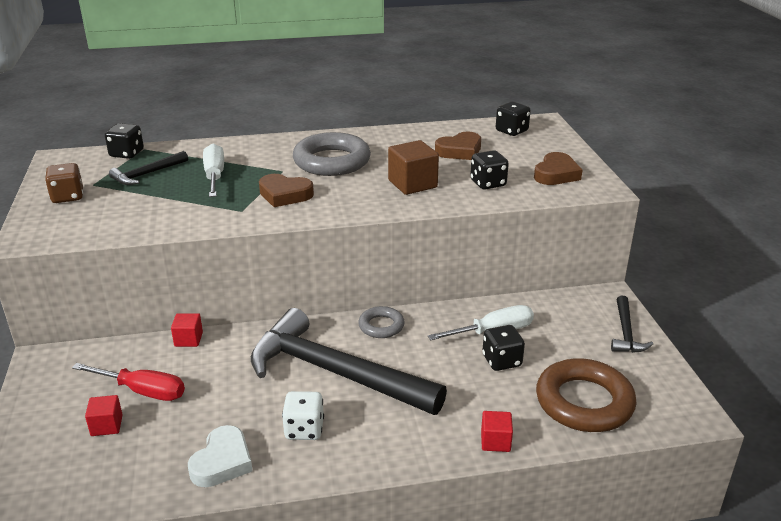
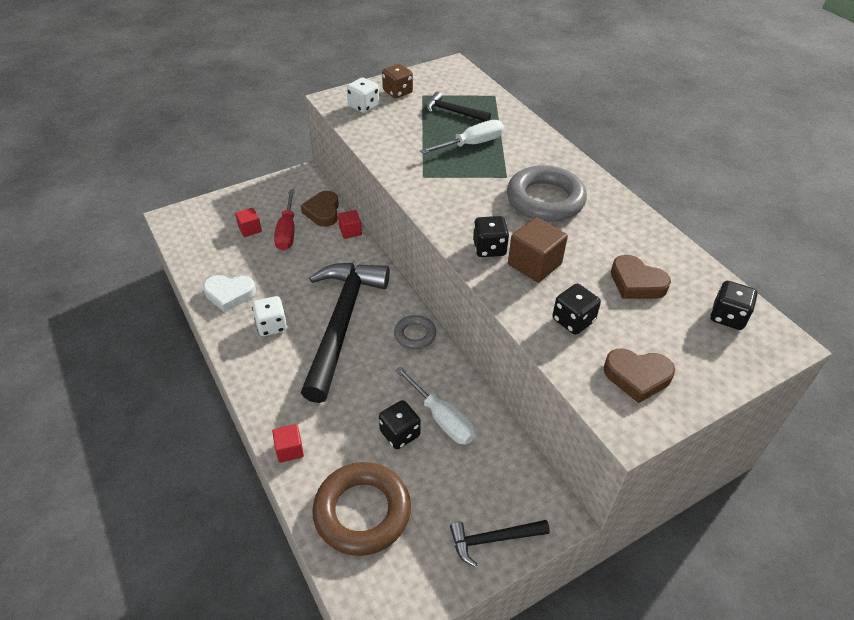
camera: 70 degrees right, 15 degrees up
(70, 222) = (363, 106): none -> white dice
(127, 154) = (480, 91): black dice -> black dice (489, 248)
(285, 195) = (463, 191): brown heart -> brown heart (323, 212)

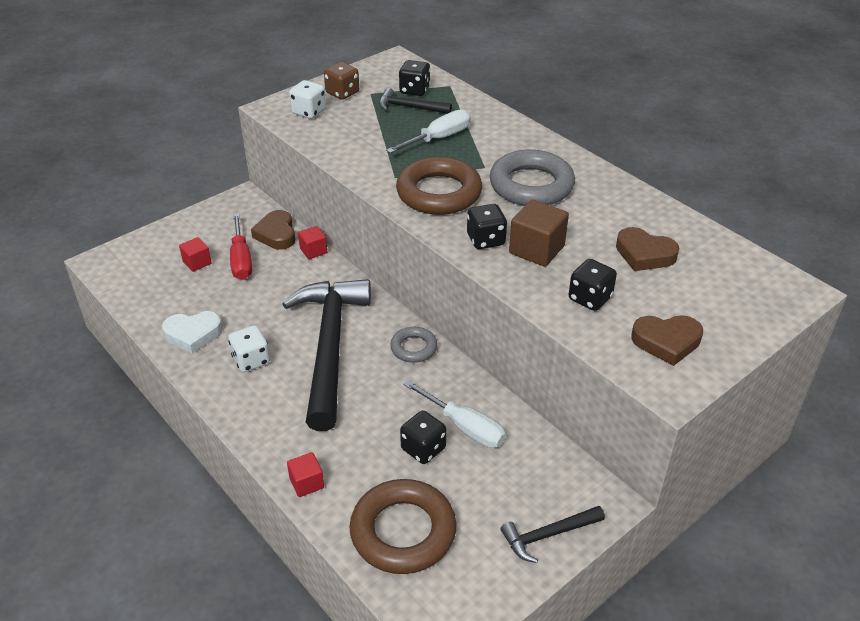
camera: 10 degrees left, 5 degrees down
(458, 197) = (439, 193): none -> brown ring
(727, 317) = (741, 275): black dice -> black dice (414, 90)

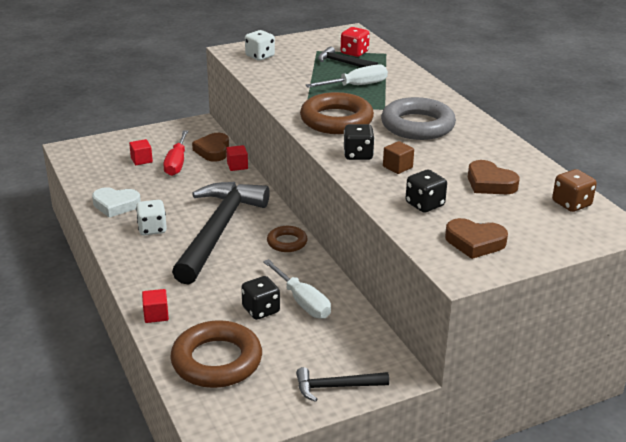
camera: 15 degrees right, 10 degrees down
(342, 93) = (294, 47): brown dice -> brown dice (571, 204)
(413, 348) = (287, 242): grey ring -> brown ring
(414, 90) = (354, 53): black dice -> red dice
(536, 249) = (397, 167): brown cube -> brown cube, size x0.60

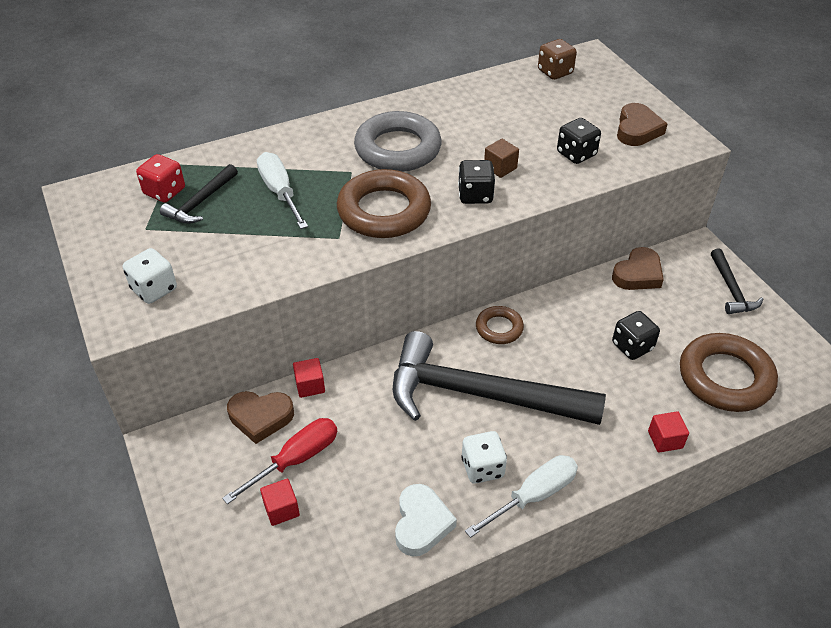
camera: 90 degrees left, 15 degrees up
(177, 163) = (295, 460): red screwdriver -> red screwdriver turned 45 degrees counterclockwise
(302, 301) = (609, 314): white screwdriver -> white screwdriver (533, 496)
(490, 183) = (525, 112): brown heart -> brown heart (638, 274)

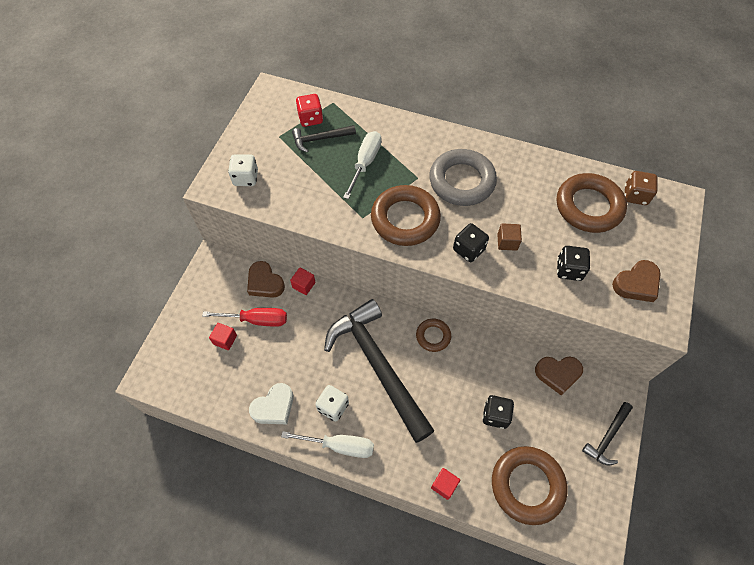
camera: 45 degrees right, 15 degrees up
(530, 101) = (588, 206): none -> brown ring

